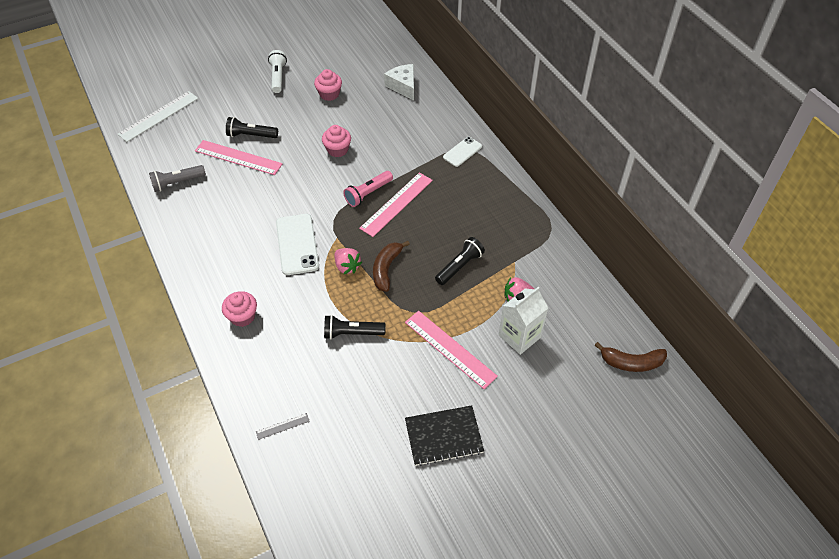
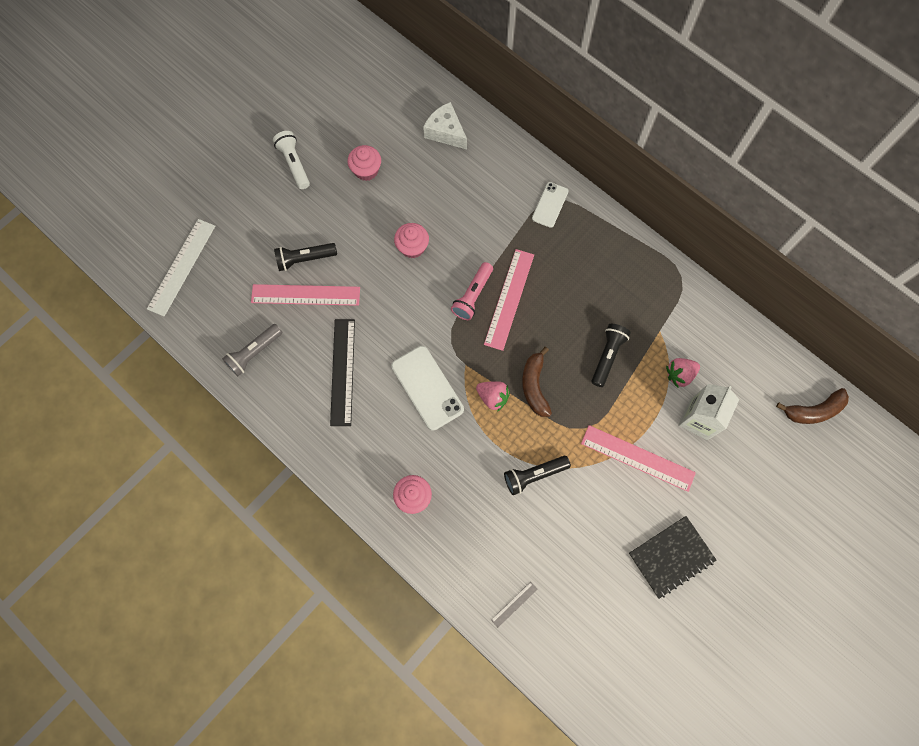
camera: 20 degrees left, 20 degrees up
(237, 214) = (343, 371): none -> black ruler

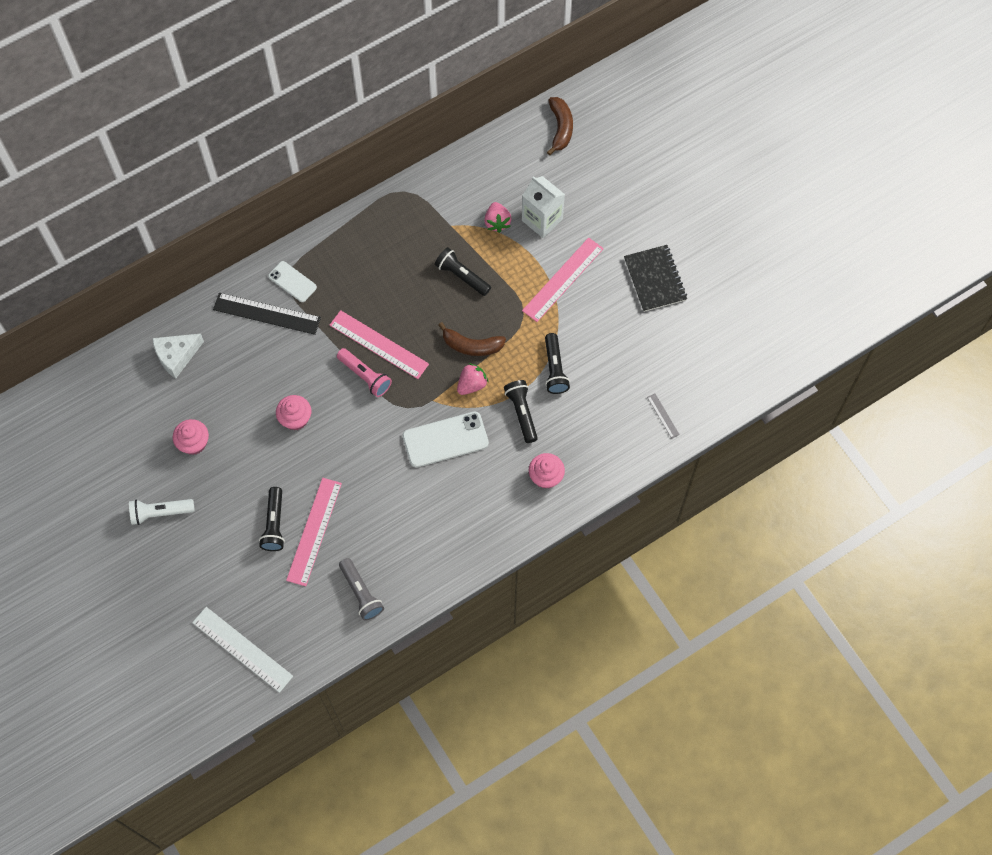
camera: 75 degrees left, 5 degrees down
(343, 371) = (406, 513): black ruler -> black ruler (267, 313)
(476, 454) = (522, 413): none -> black flashlight

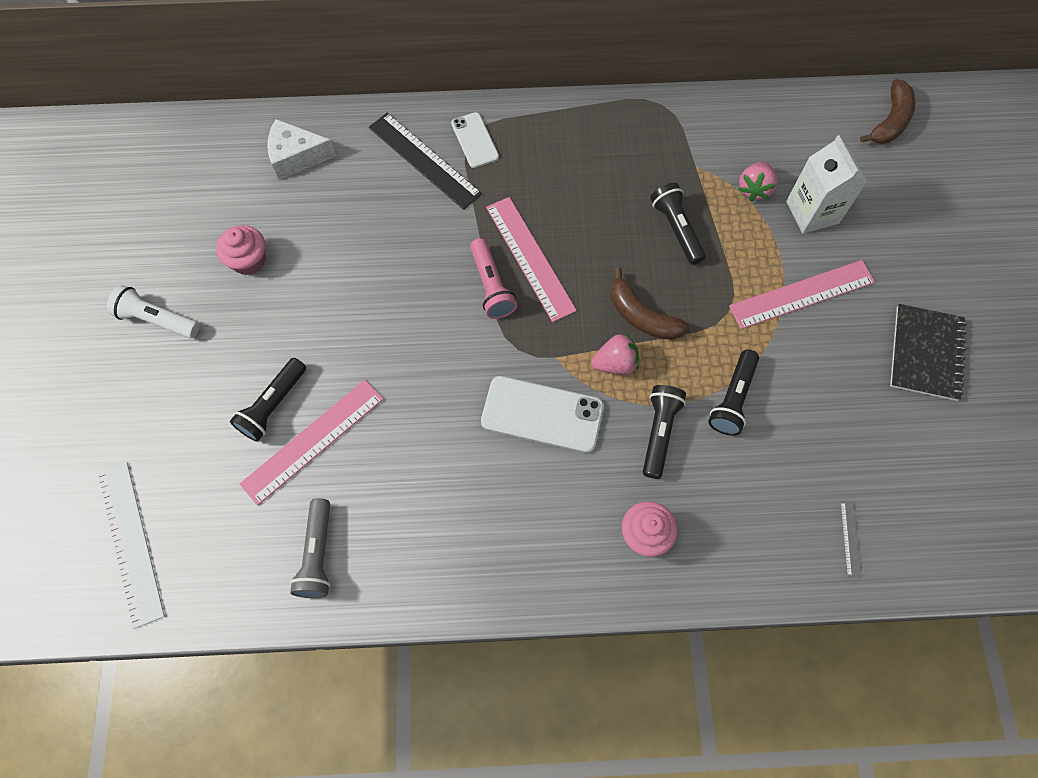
camera: 30 degrees right, 0 degrees up
(295, 418) = (379, 293): pink cupcake -> none

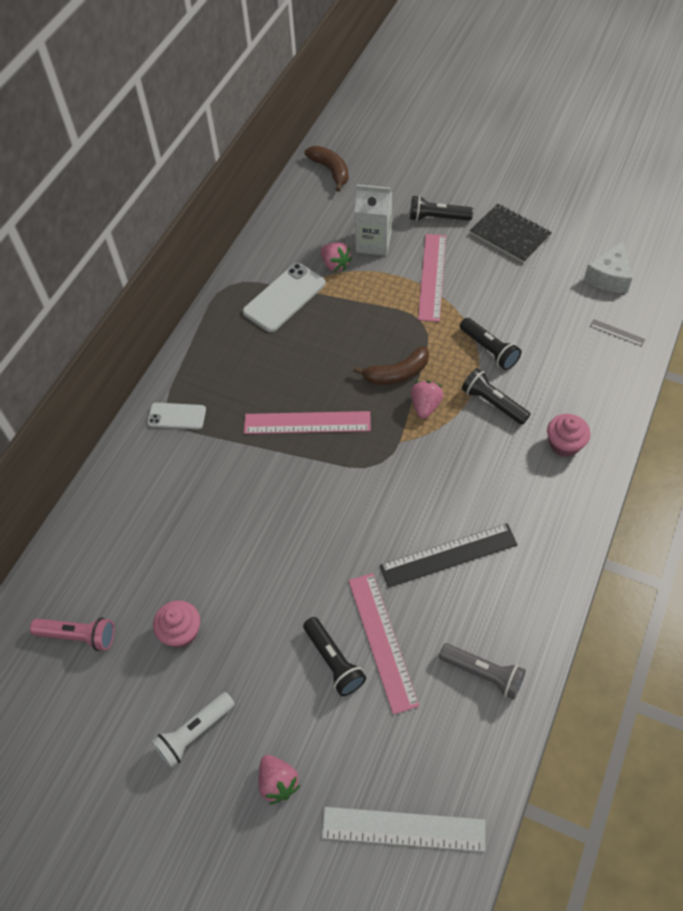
camera: 60 degrees left, 10 degrees down
(136, 411) = (278, 782): none -> pink strawberry
(296, 157) = (101, 555): white cheese -> white cheese (609, 277)
(424, 160) = (171, 459): black ruler -> black ruler (448, 555)
(491, 286) = (316, 458): pink flashlight -> pink flashlight (78, 636)
(542, 414) = (442, 469): white phone -> white phone (284, 298)
(676, 229) = (339, 323): black flashlight -> black flashlight (437, 218)

